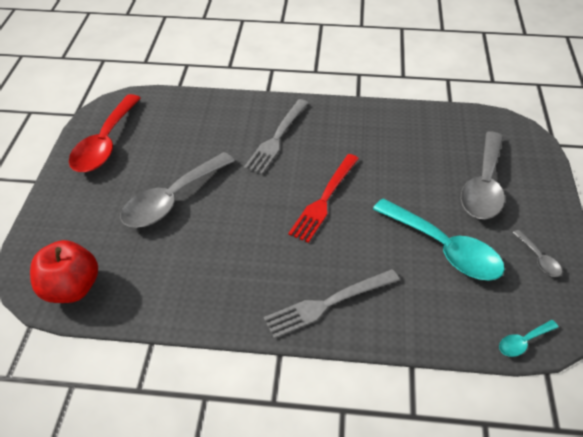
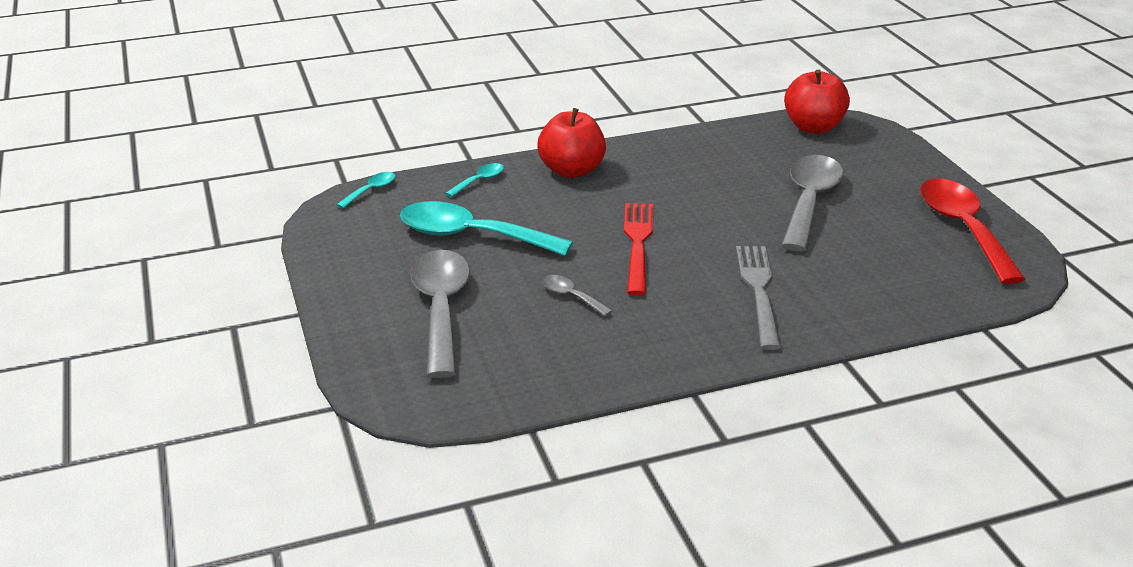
camera: 155 degrees right, 15 degrees down
(327, 304) = (572, 170): grey fork -> red apple
(416, 319) = (479, 181): none -> turquoise spoon
(538, 259) = (359, 253): grey spoon -> grey spoon (571, 296)

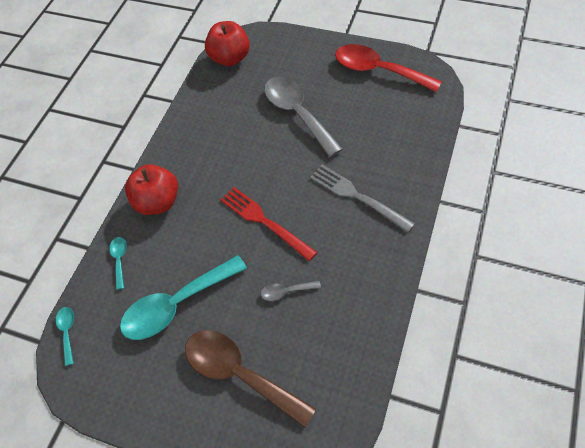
camera: 45 degrees left, 25 degrees up
(441, 309) = (239, 373): grey spoon -> brown spoon

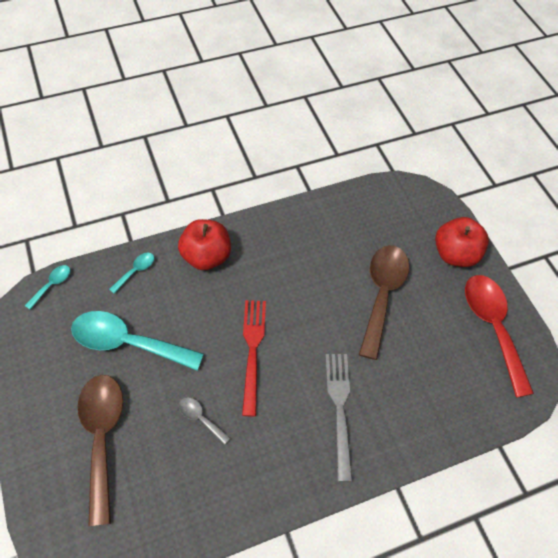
camera: 40 degrees right, 0 degrees up
(230, 58) = (390, 198): red apple -> red apple (455, 254)
(297, 113) = (382, 294): grey spoon -> brown spoon

